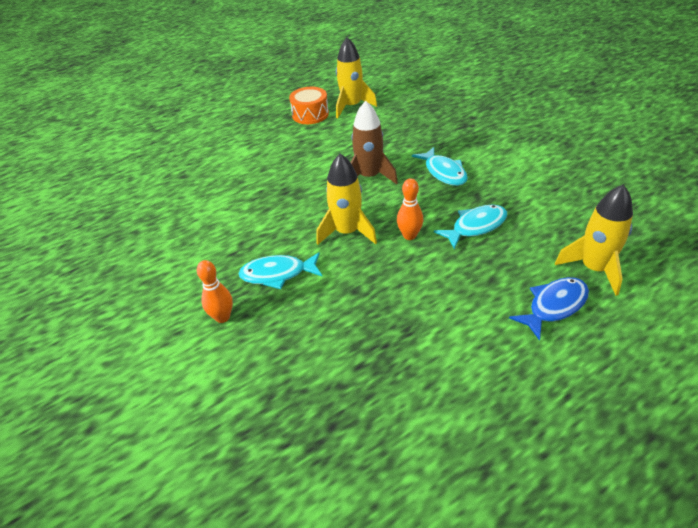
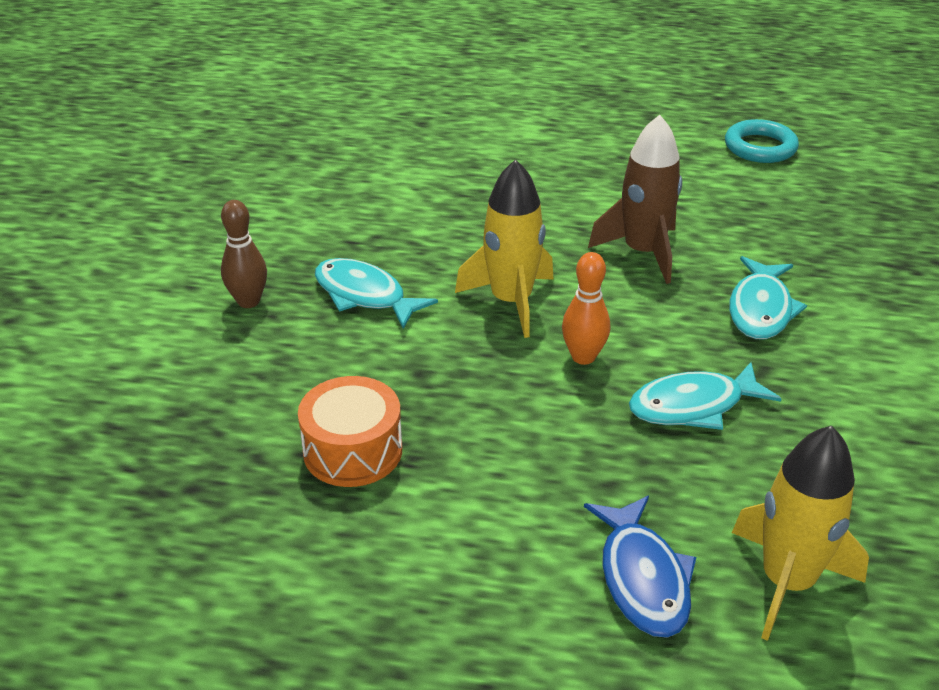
camera: 40 degrees right, 5 degrees down
(222, 317) = (248, 301): orange bowling pin -> brown bowling pin
(310, 114) = (683, 128): orange drum -> orange drum (353, 450)
(351, 106) = (760, 147): yellow rocket -> turquoise ring
(475, 226) = (693, 406): turquoise fish -> turquoise fish turned 150 degrees clockwise
(554, 306) = (643, 578): blue fish -> blue fish turned 75 degrees clockwise

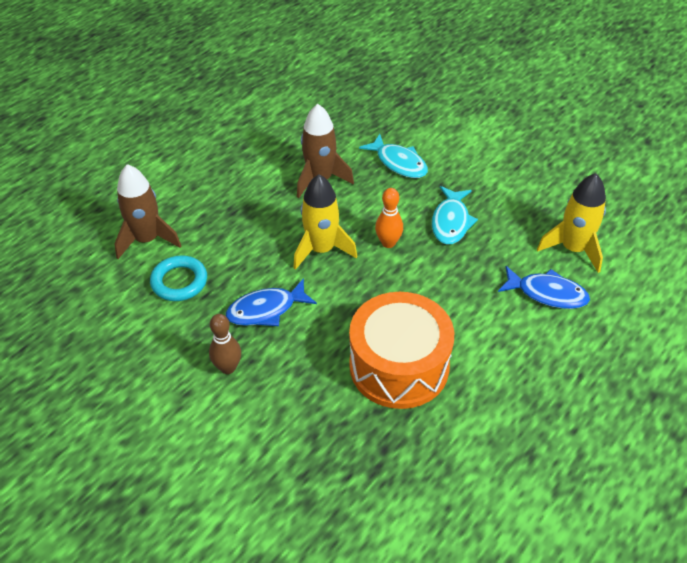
camera: 60 degrees left, 10 degrees up
(353, 450) = (399, 366): orange drum -> orange drum, size x1.68
(364, 295) = (266, 310): turquoise fish -> blue fish
(404, 170) = (147, 239): none -> brown rocket
(760, 147) = (264, 89): turquoise ring -> turquoise ring (179, 281)

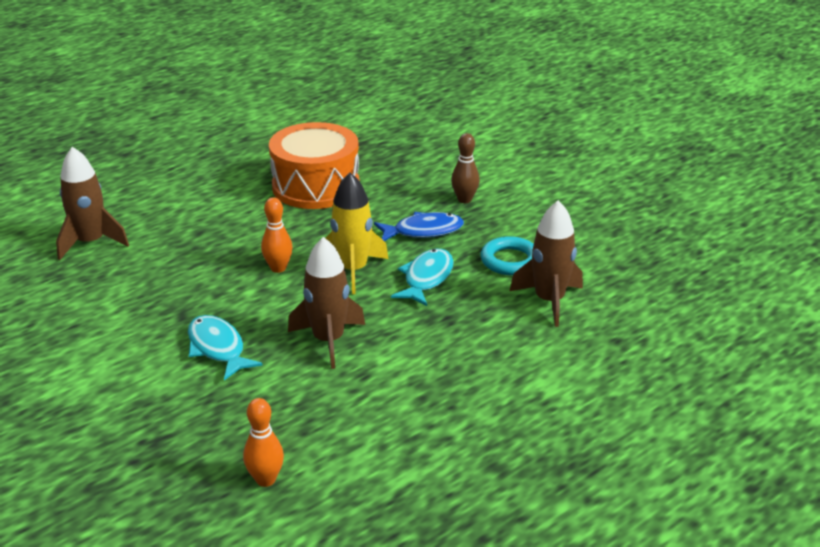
camera: 170 degrees left, 15 degrees down
(326, 88) = (265, 479): none -> orange bowling pin
(451, 222) = (198, 279): turquoise fish -> turquoise fish (426, 278)
(547, 293) = (149, 215): blue fish -> none
(573, 249) = (91, 242): yellow rocket -> brown rocket

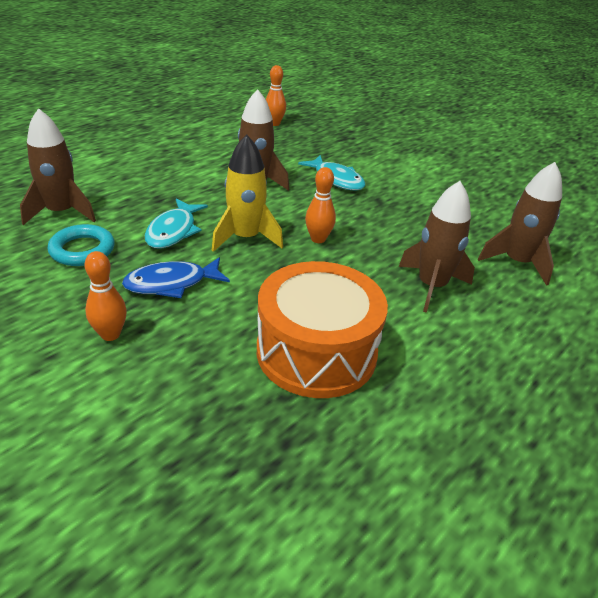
camera: 170 degrees right, 5 degrees up
(195, 225) = (431, 286): none -> brown rocket
(464, 199) = (110, 334): brown bowling pin -> orange bowling pin

